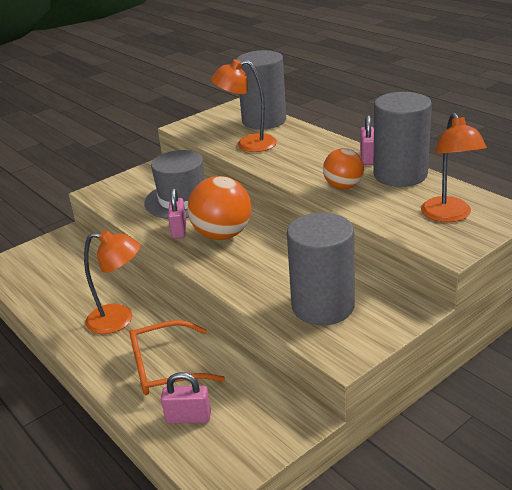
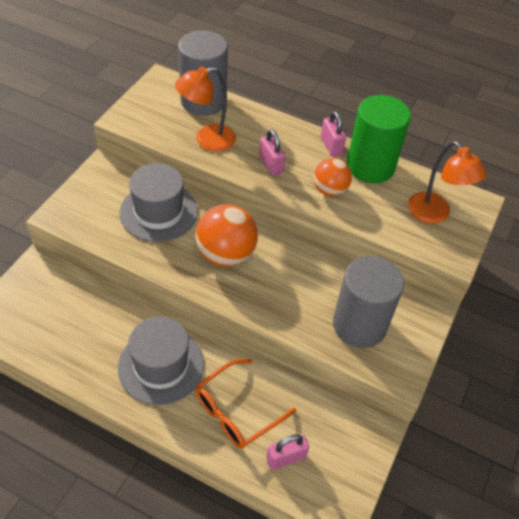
camera: 30 degrees left, 20 degrees up
(119, 320) = (161, 366): orange lamp -> grey hat
(179, 230) = (179, 255): pink padlock -> pink padlock (270, 165)
(400, 175) = (370, 166): grey cylinder -> green cylinder

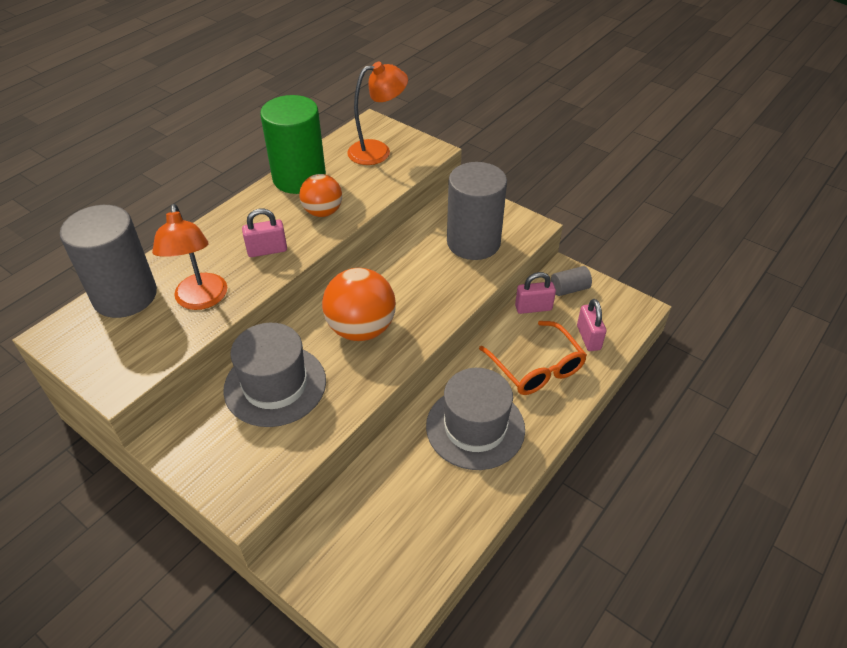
camera: 75 degrees left, 5 degrees down
(331, 146) = (258, 200): pink padlock -> pink padlock (533, 308)
(352, 437) = (569, 289): none -> grey cylinder

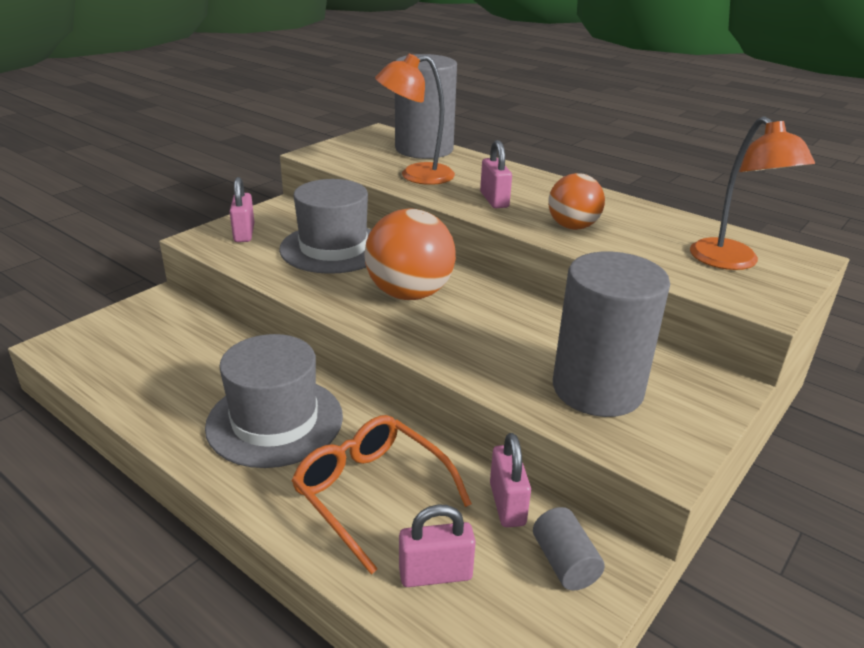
camera: 90 degrees right, 15 degrees down
(233, 464) = (244, 233): none -> pink padlock
(299, 178) = (637, 213): green cylinder -> none
(536, 367) = (371, 493): orange glasses -> orange glasses turned 75 degrees clockwise

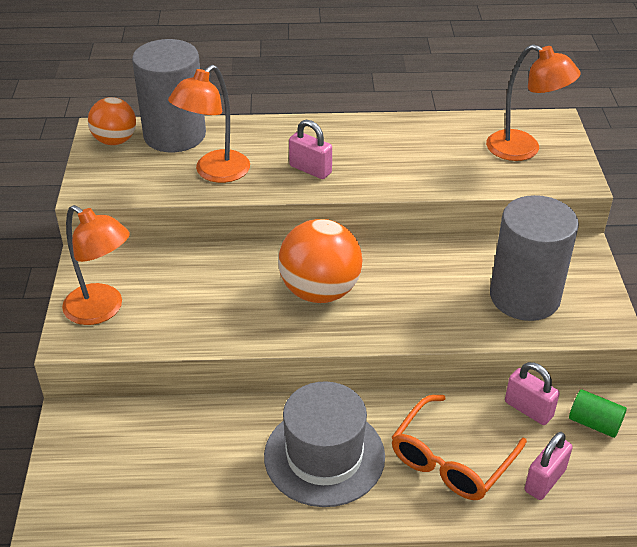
camera: 40 degrees left, 10 degrees up
(244, 233) = (102, 310): pink padlock -> orange lamp
(333, 248) = (202, 281): grey hat -> none
(371, 493) = (451, 459): orange glasses -> orange glasses turned 60 degrees counterclockwise
(564, 563) = (594, 423): grey cylinder -> green cylinder
(572, 227) = (397, 169): orange ball -> orange ball (115, 141)

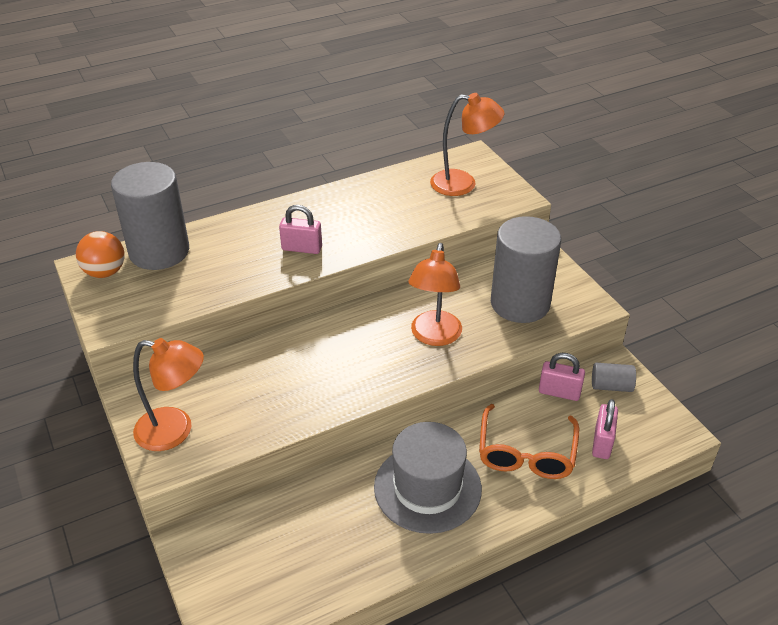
camera: 25 degrees left, 0 degrees up
(214, 173) = (219, 275): orange lamp -> orange lamp (434, 336)
(320, 291) = (358, 351): orange ball -> none
(594, 423) = (611, 386): green cylinder -> grey cylinder

